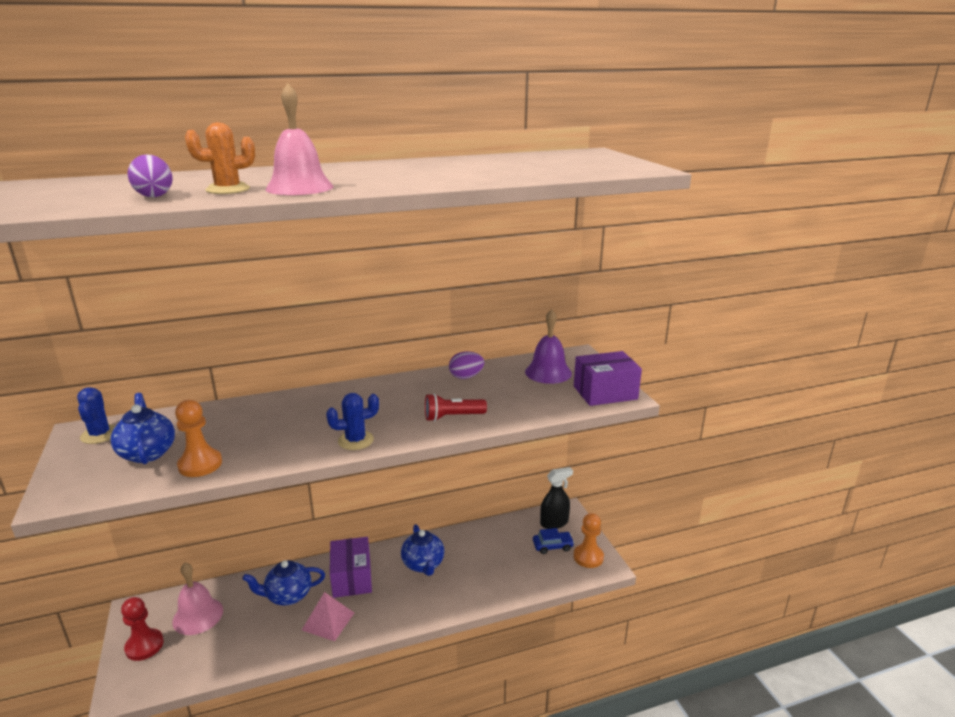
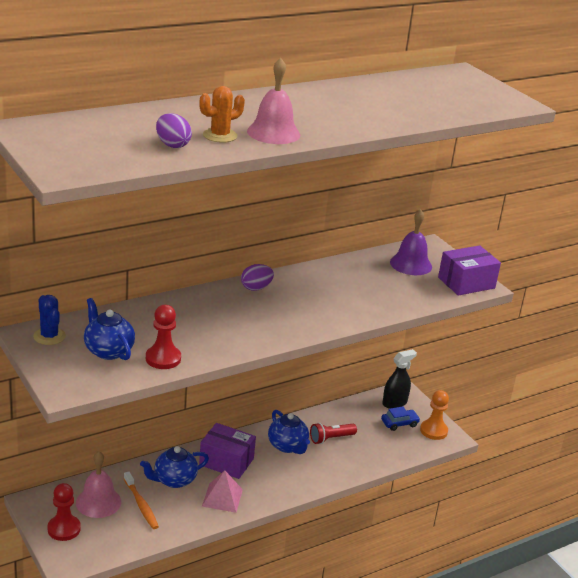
camera: 15 degrees left, 5 degrees up
(200, 464) = (163, 358): orange pawn -> red pawn
(239, 623) = (141, 505): none -> orange toothbrush
(352, 578) = (226, 461): purple box -> purple box turned 45 degrees counterclockwise
(355, 440) = (280, 333): blue cactus -> none
(452, 417) = (349, 309): red flashlight -> red flashlight (331, 438)
(466, 377) = (341, 270): purple egg -> purple egg (256, 288)

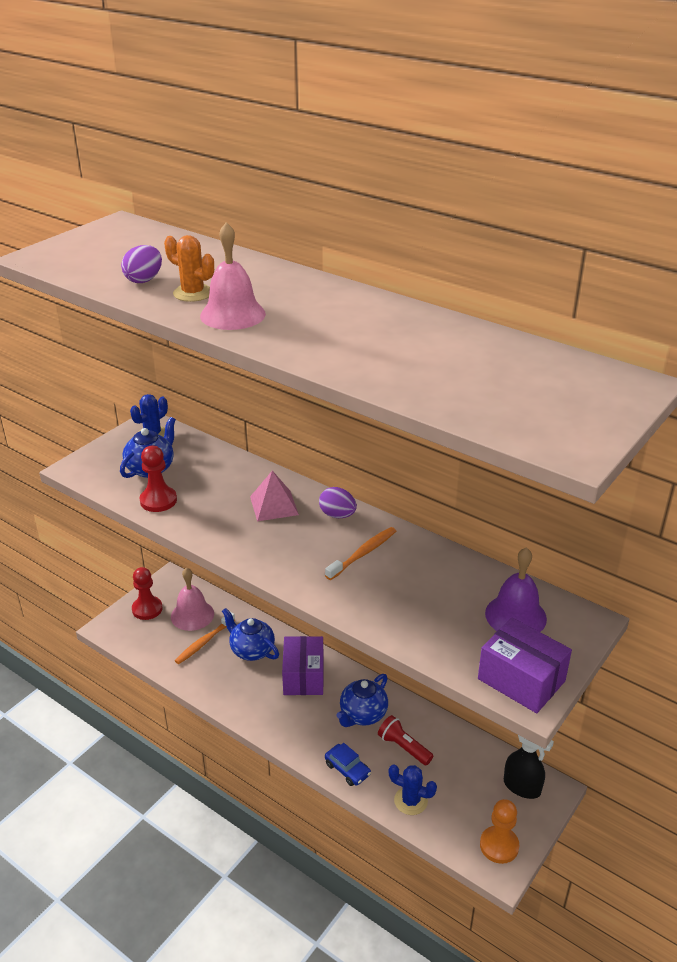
camera: 70 degrees right, 5 degrees up
(222, 497) = (248, 693): pink pyramid -> pink pyramid (274, 505)
(310, 292) = (363, 553): none -> orange toothbrush
(379, 453) = (410, 801): none -> blue cactus
(399, 423) = (484, 804): blue car -> blue car (347, 769)

